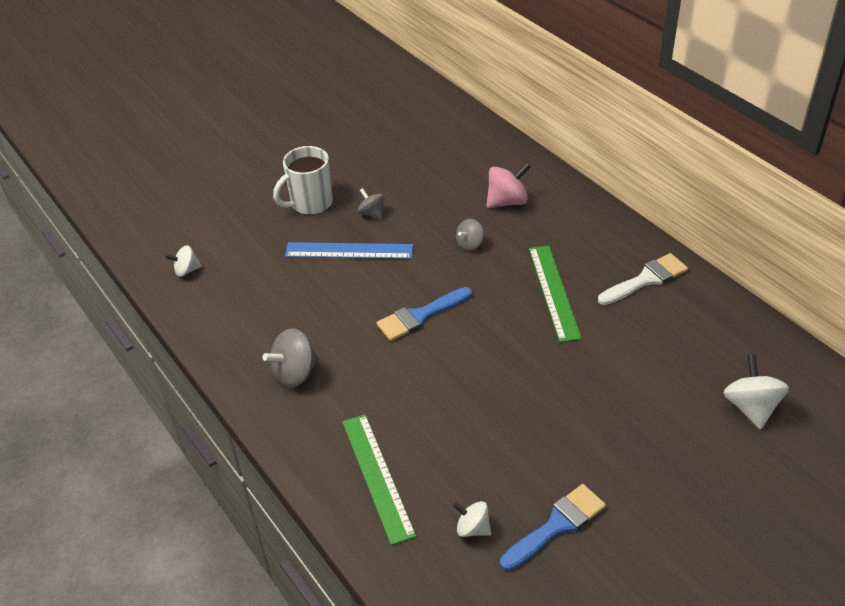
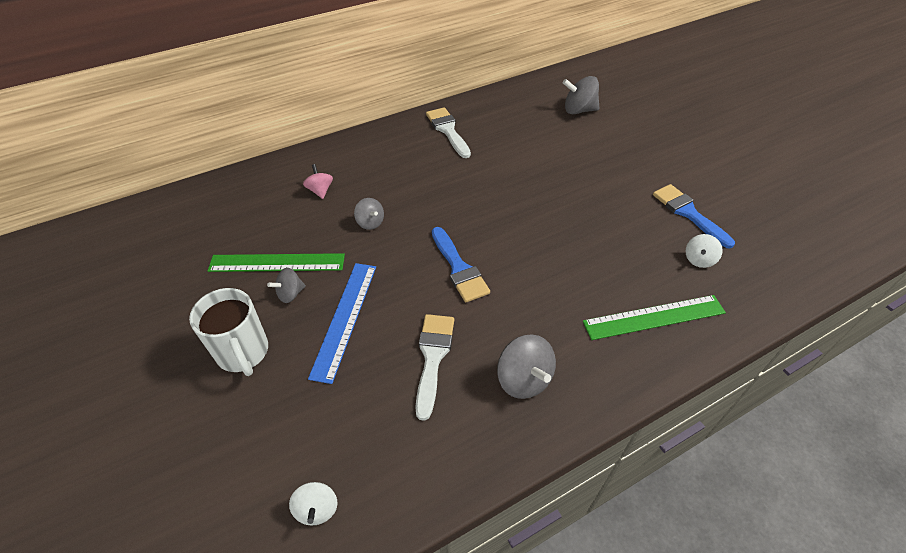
camera: 85 degrees left, 5 degrees up
(314, 311) = (433, 357): none -> white brush
(507, 201) = (320, 190): pink spinning top -> pink spinning top, size x0.62
(554, 292) = (449, 179): green ruler -> green ruler (277, 262)
(751, 407) = (578, 110): white spinning top -> grey spinning top

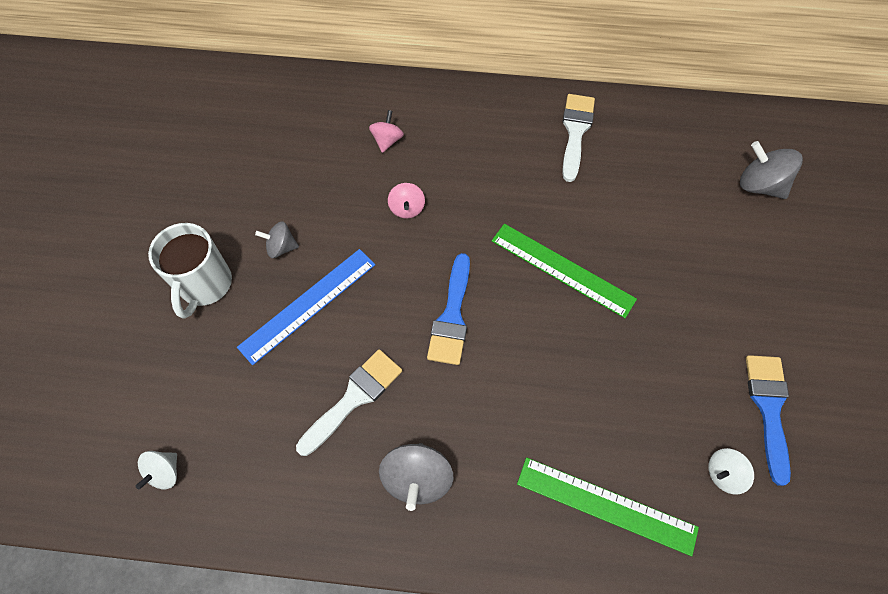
camera: 35 degrees right, 15 degrees up
(277, 262) = (293, 204): green ruler -> green ruler (562, 269)
(370, 222) = (407, 208): grey spinning top -> pink spinning top

